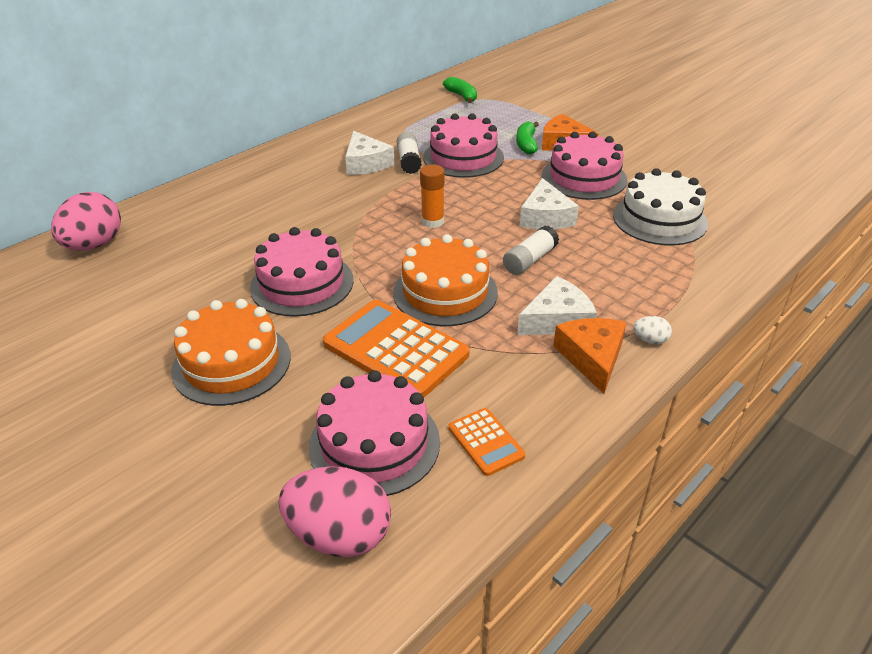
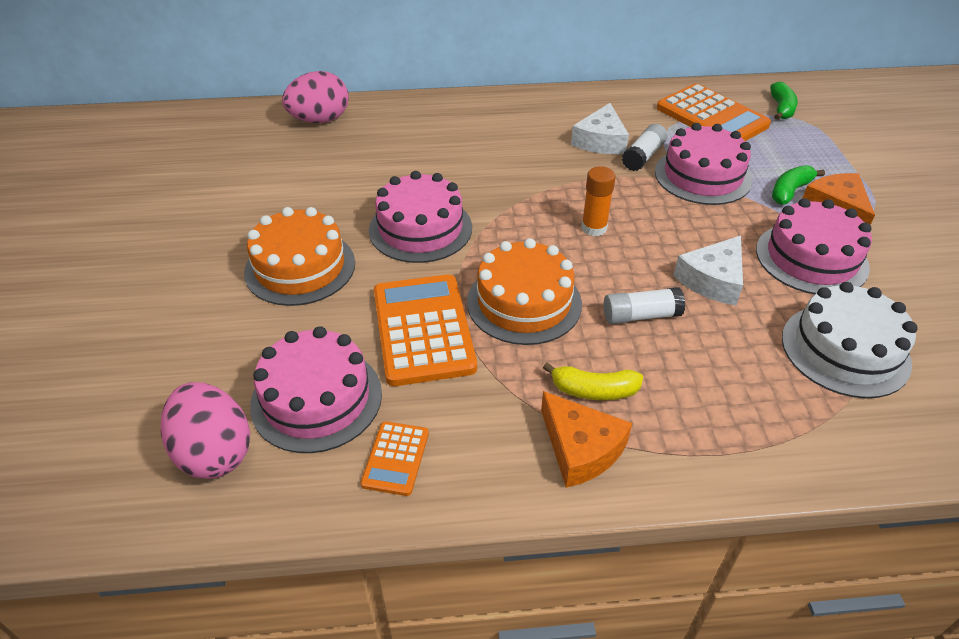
camera: 40 degrees right, 5 degrees up
(424, 118) = (712, 117): none -> orange calculator
(557, 320) = (593, 390): white cheese -> yellow banana
(592, 358) = (580, 448): orange cheese -> orange cheese turned 105 degrees clockwise
(650, 340) = (662, 470): white egg -> none

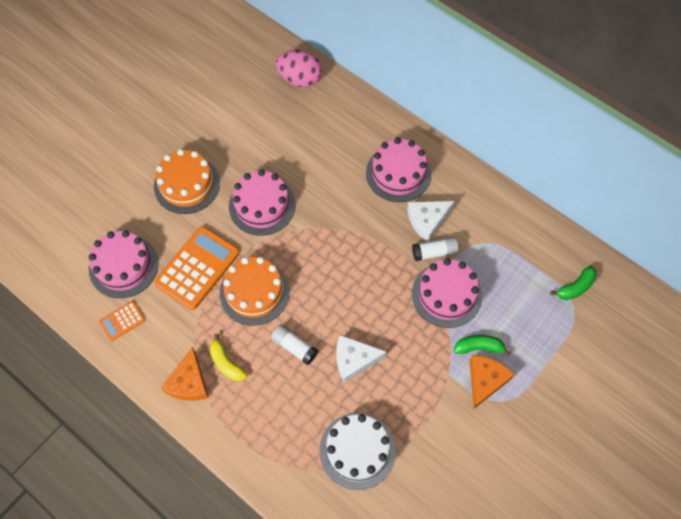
camera: 45 degrees right, 20 degrees up
(214, 452) = (68, 258): pink egg -> none
(594, 228) = (341, 278): orange glue stick -> none
(712, 117) = (520, 257): orange calculator -> none
(811, 258) = (421, 394): pink cake -> pink cake (398, 173)

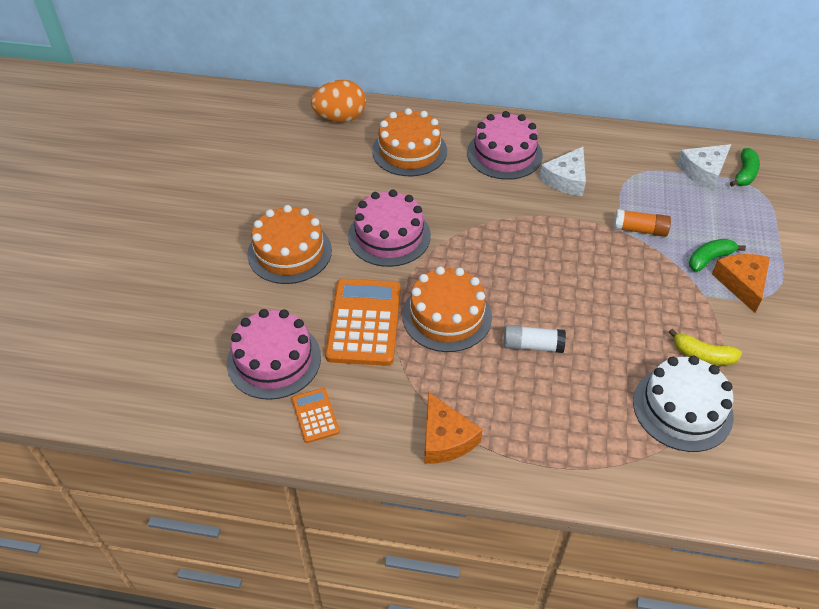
camera: 30 degrees left, 15 degrees down
(122, 321) = (315, 415): orange calculator -> orange calculator turned 135 degrees clockwise
(226, 363) = (472, 397): yellow banana -> yellow banana (702, 355)
(300, 79) = (340, 118): pink egg -> orange egg
(329, 135) = (409, 151): none -> orange cake
(354, 360) = (604, 327): white cheese -> white cheese (703, 171)
(434, 252) = (596, 201): white glue stick -> none
(446, 294) = (639, 230): pink cake -> orange glue stick

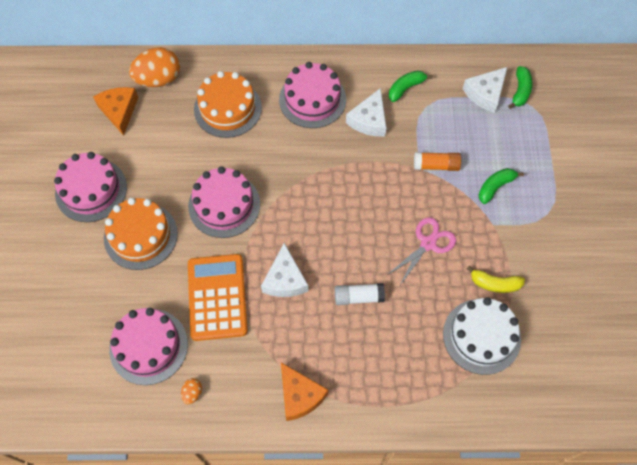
camera: 10 degrees left, 15 degrees up
(245, 204) = (91, 190): none -> pink cake
(315, 415) = (192, 393): orange calculator -> orange egg
(446, 316) = (285, 279): orange cake -> white cheese
(611, 156) = (406, 88): none -> green banana
(623, 303) = (428, 243): none -> pink scissors
(742, 283) = (522, 208): orange cheese -> orange cheese (119, 111)

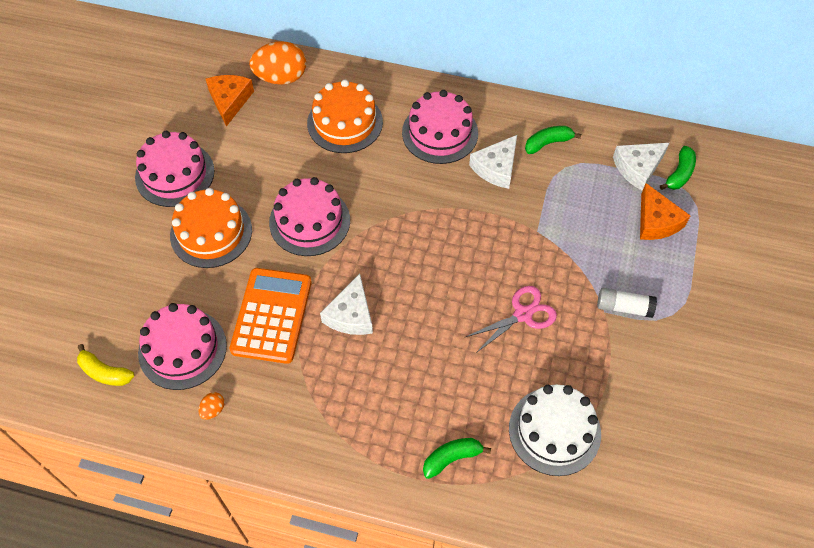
camera: 15 degrees right, 5 degrees down
(300, 395) = (328, 442): orange cheese -> orange cheese (656, 221)
(358, 297) = (427, 353): white glue stick -> white glue stick (624, 307)
(436, 165) = (557, 233): orange glue stick -> none
(494, 284) = (587, 377): yellow banana -> yellow banana (104, 372)
(495, 187) = (619, 271): green banana -> green banana (452, 458)

